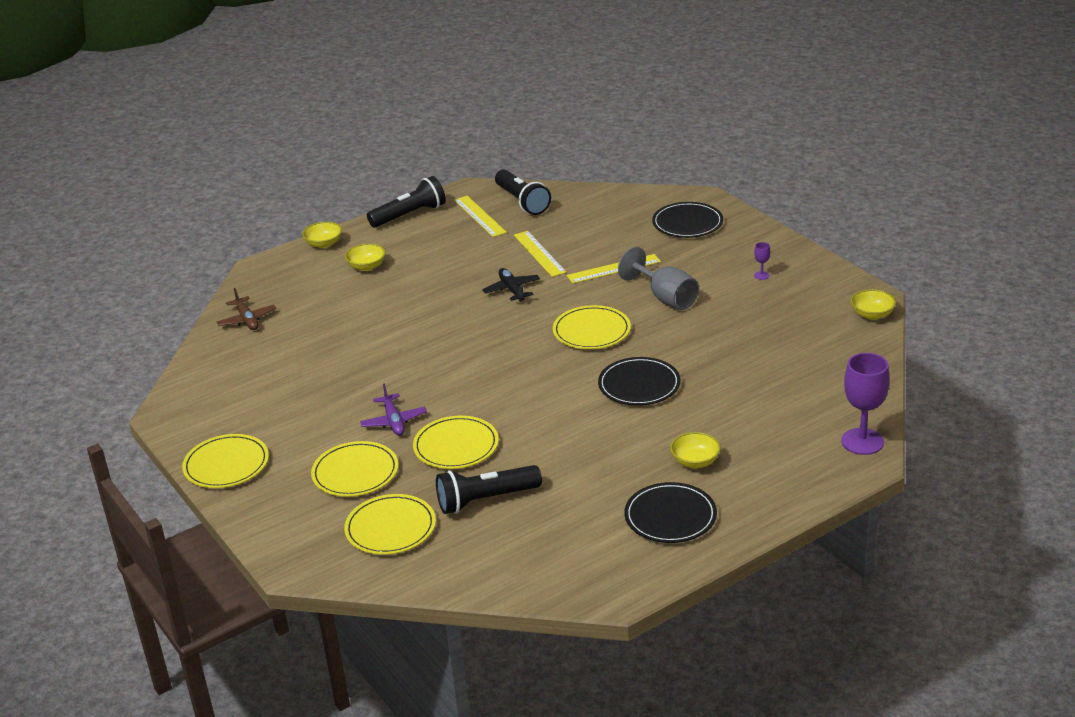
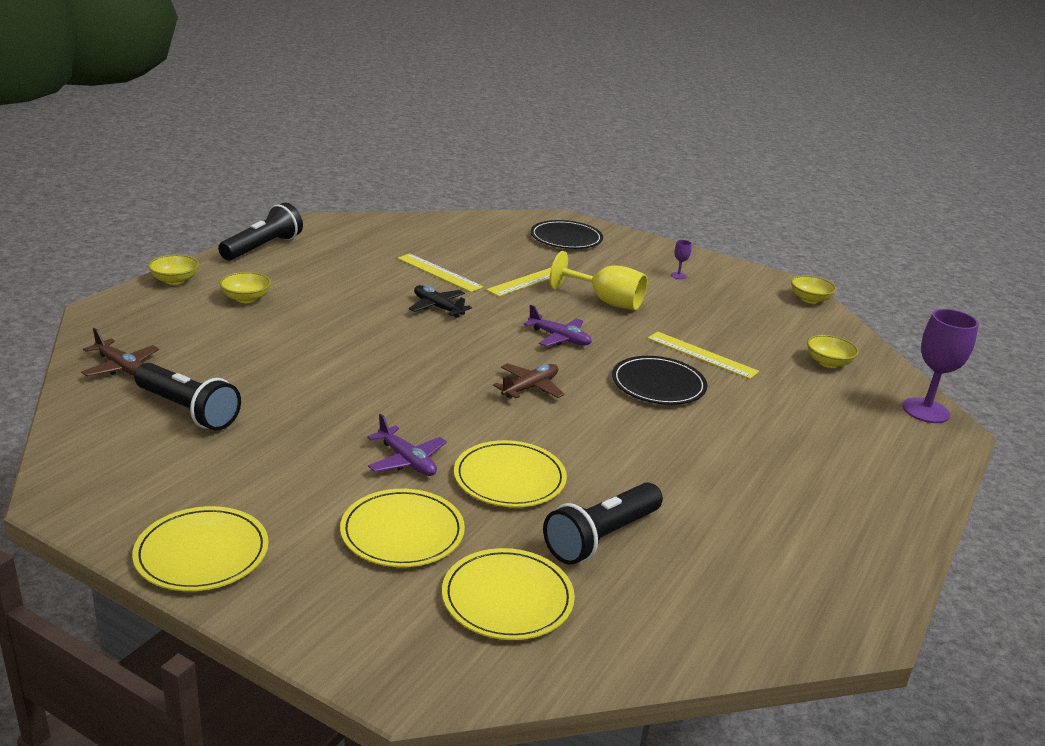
camera: 30 degrees left, 5 degrees down
(480, 216) = (345, 244): yellow ruler -> yellow ruler (702, 355)
(522, 202) = (381, 230): black flashlight -> black flashlight (188, 411)
(530, 374) = (530, 388): none -> brown plane
(591, 331) = (559, 338): yellow plate -> purple plane
(665, 298) = (606, 301): grey goblet -> yellow goblet
(670, 516) = (827, 518): black plate -> none
(695, 461) = (792, 454): yellow bowl -> yellow bowl (828, 363)

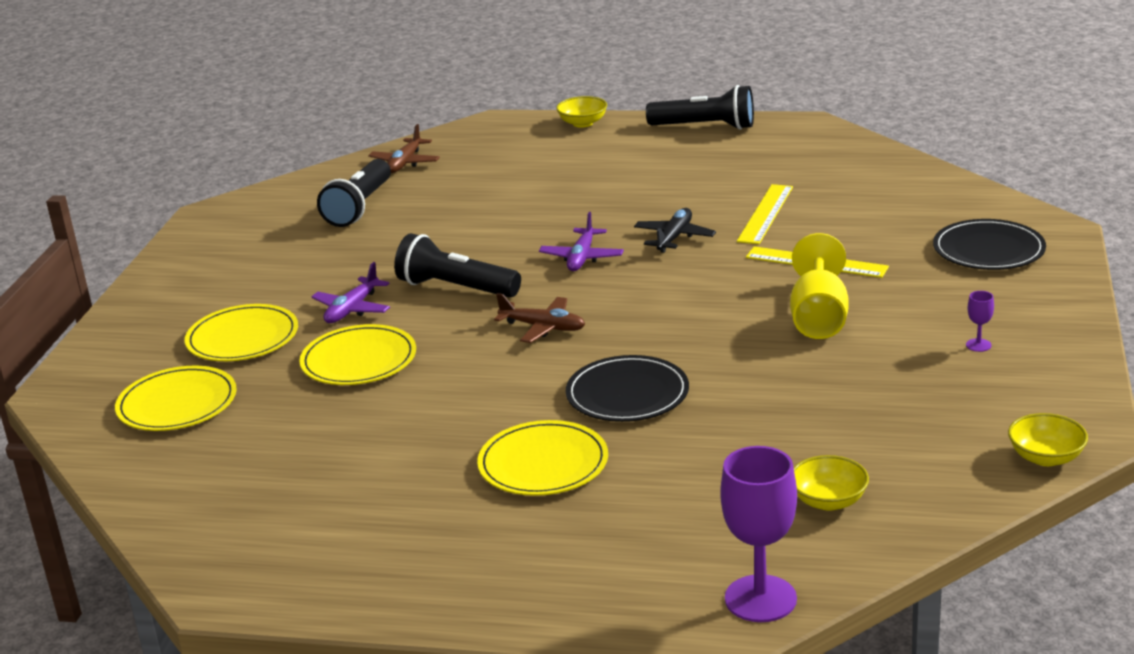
camera: 75 degrees right, 0 degrees up
(202, 553) = (172, 277): yellow plate -> yellow plate (543, 463)
(246, 298) = (582, 158): yellow bowl -> none
(559, 338) = (679, 315): purple plane -> purple plane (582, 258)
(601, 537) = (290, 425): black flashlight -> black flashlight (456, 288)
(702, 355) = (740, 406): yellow ruler -> none

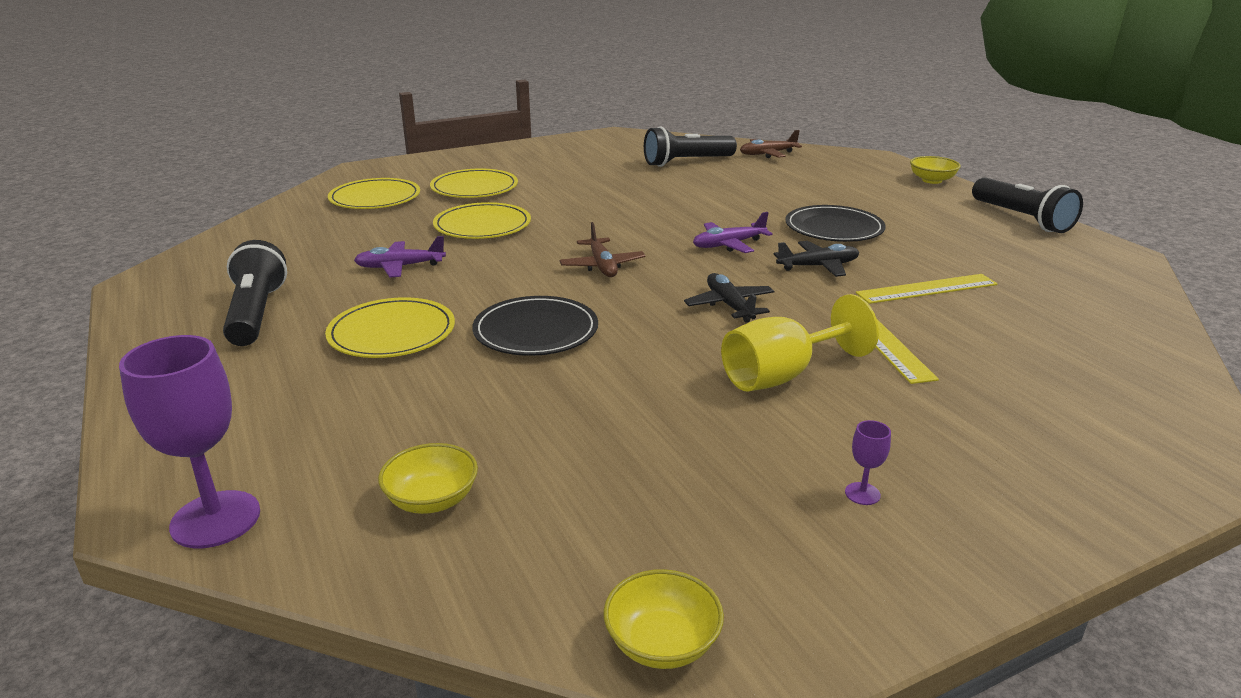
camera: 50 degrees right, 0 degrees up
(352, 309) = (549, 202): purple plane -> purple plane (400, 267)
(456, 288) = (620, 221): black flashlight -> black flashlight (256, 313)
(692, 298) = (729, 306): none -> black plane
(988, 250) = (1080, 429): black plate -> black plate (834, 228)

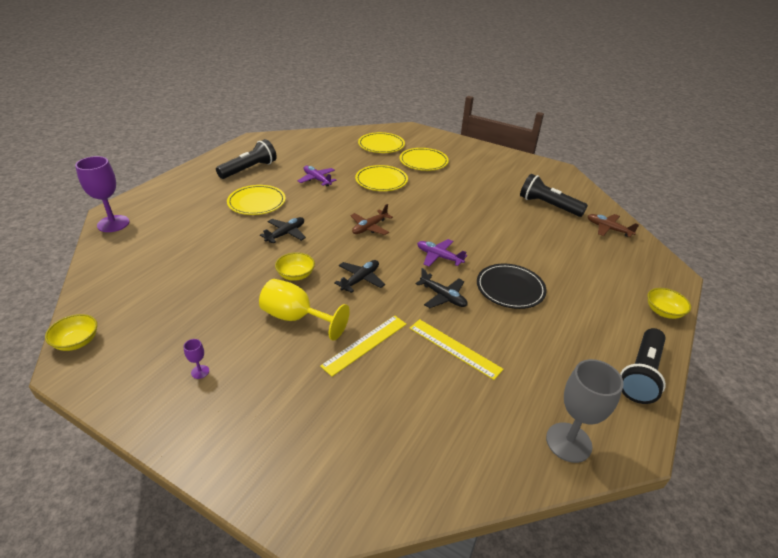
camera: 55 degrees right, 10 degrees up
(432, 500) = (142, 259): yellow bowl -> yellow bowl (296, 275)
(536, 331) = (286, 234): black plate -> black plane
(1110, 279) = (568, 442): none -> grey goblet

